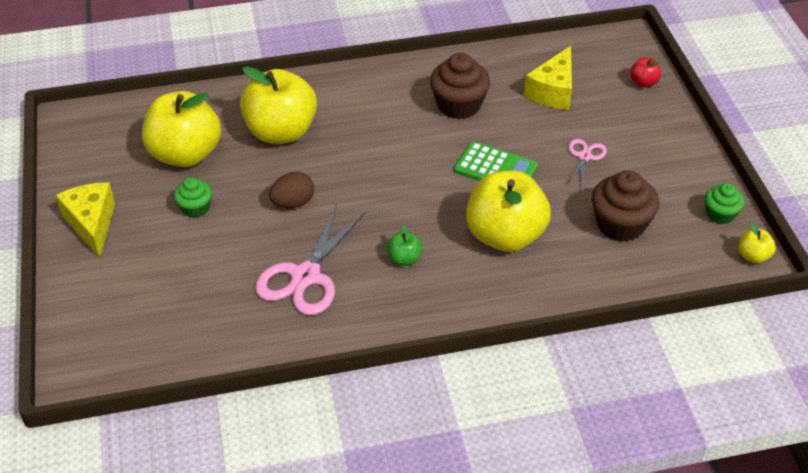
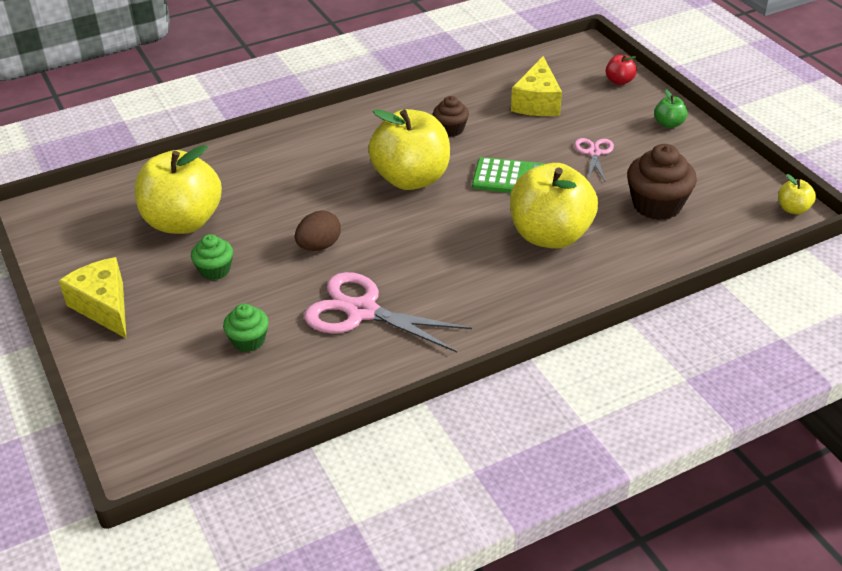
camera: 15 degrees left, 5 degrees down
(281, 132) = (278, 183): yellow apple -> yellow apple (411, 179)
(306, 276) = (362, 311): pink scissors -> pink scissors turned 105 degrees clockwise
(404, 259) = (458, 276): green apple -> green apple (668, 124)
(459, 105) = (450, 129): brown cupcake -> brown cupcake, size x0.58
(720, 214) = (745, 179): green cupcake -> green cupcake (248, 340)

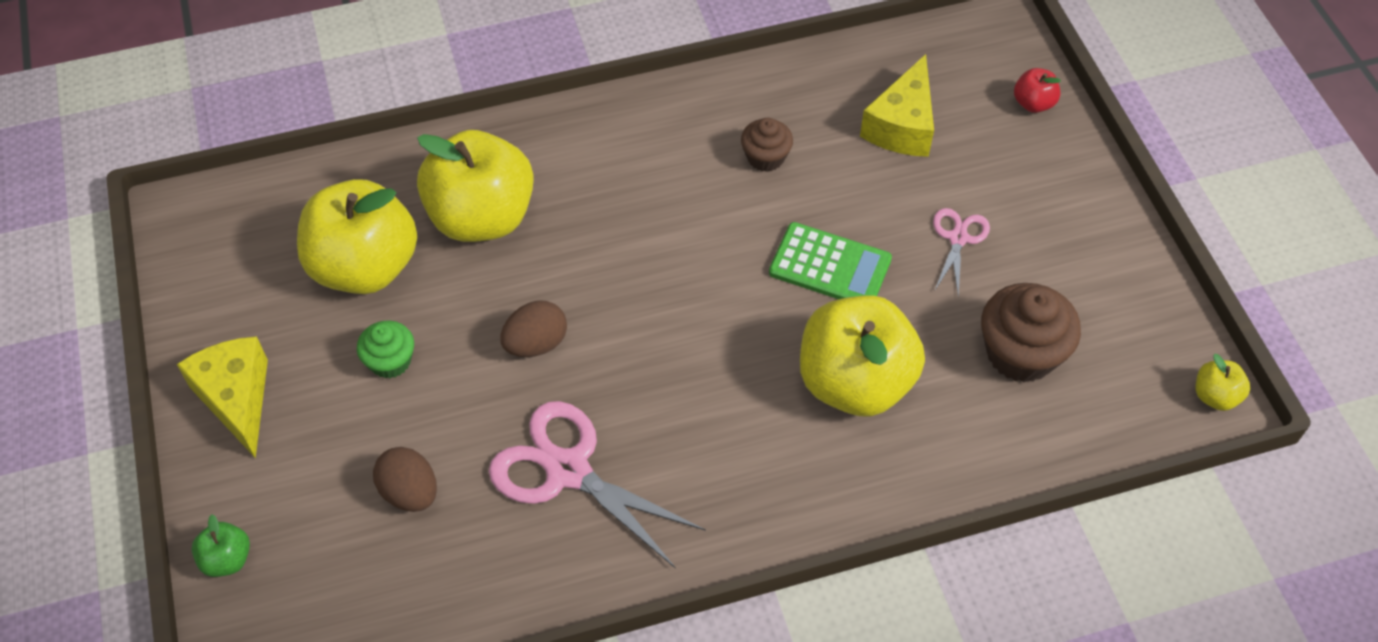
camera: 10 degrees right, 15 degrees up
(248, 340) = (410, 492): green cupcake -> brown egg
(411, 179) = (688, 242): yellow apple -> yellow apple (482, 217)
(668, 124) = (1082, 200): green apple -> green apple (227, 559)

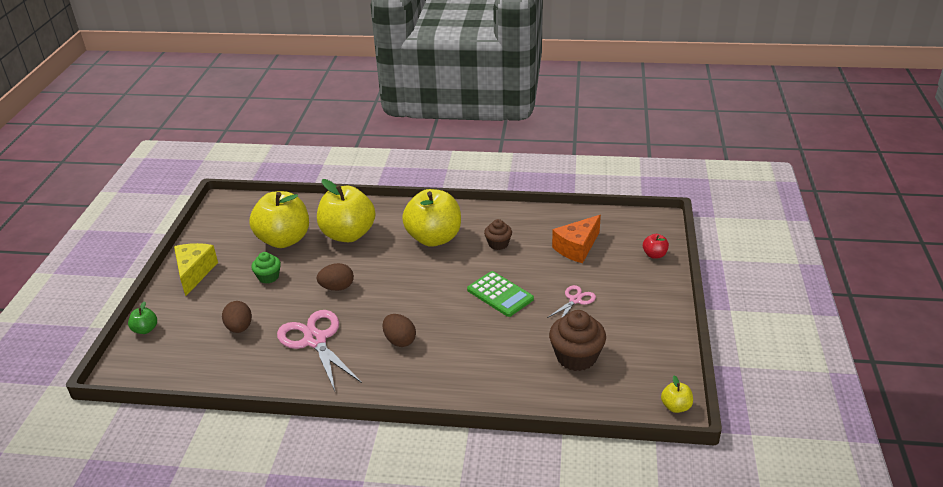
camera: 25 degrees right, 20 degrees down
(717, 420) = (400, 340): none -> brown egg
(855, 382) = (479, 345): yellow apple -> yellow apple (434, 238)
(902, 126) = (577, 248): yellow cheese -> orange cheese

